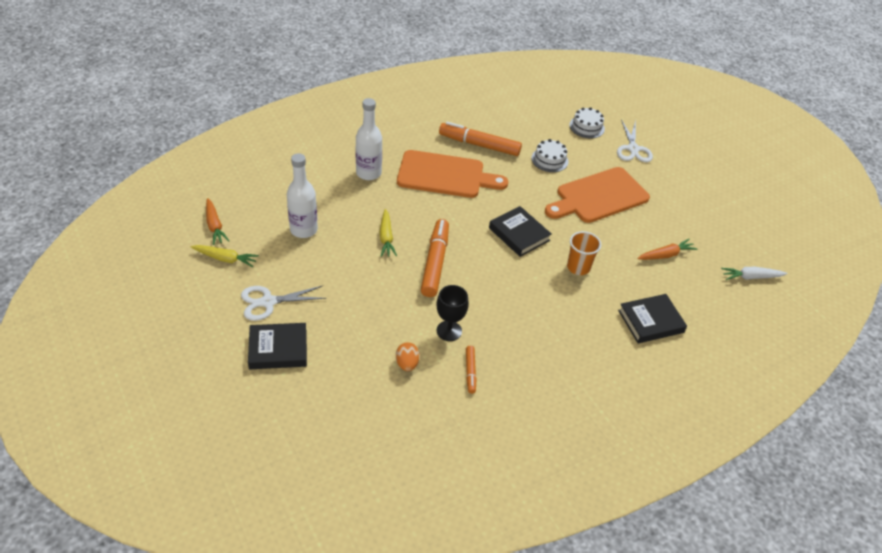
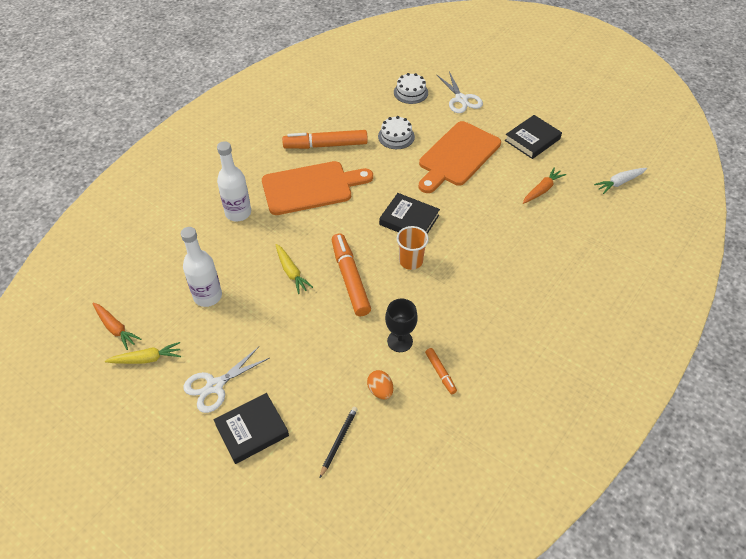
camera: 20 degrees left, 5 degrees up
(346, 389) = (339, 441): none -> black pencil
(578, 267) = (477, 231): orange cup -> orange cup (411, 261)
(650, 321) = (563, 257): black book -> black book (532, 140)

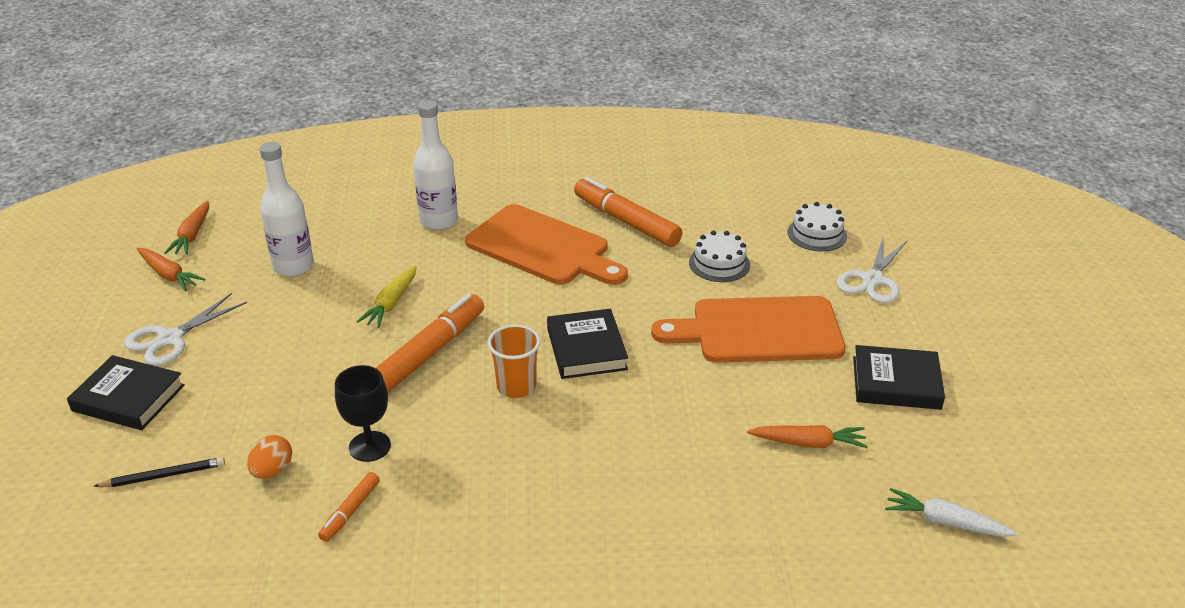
camera: 50 degrees right, 15 degrees down
(146, 359) = (168, 275): yellow carrot -> orange carrot
(215, 386) = (170, 339): white scissors -> white scissors turned 60 degrees counterclockwise

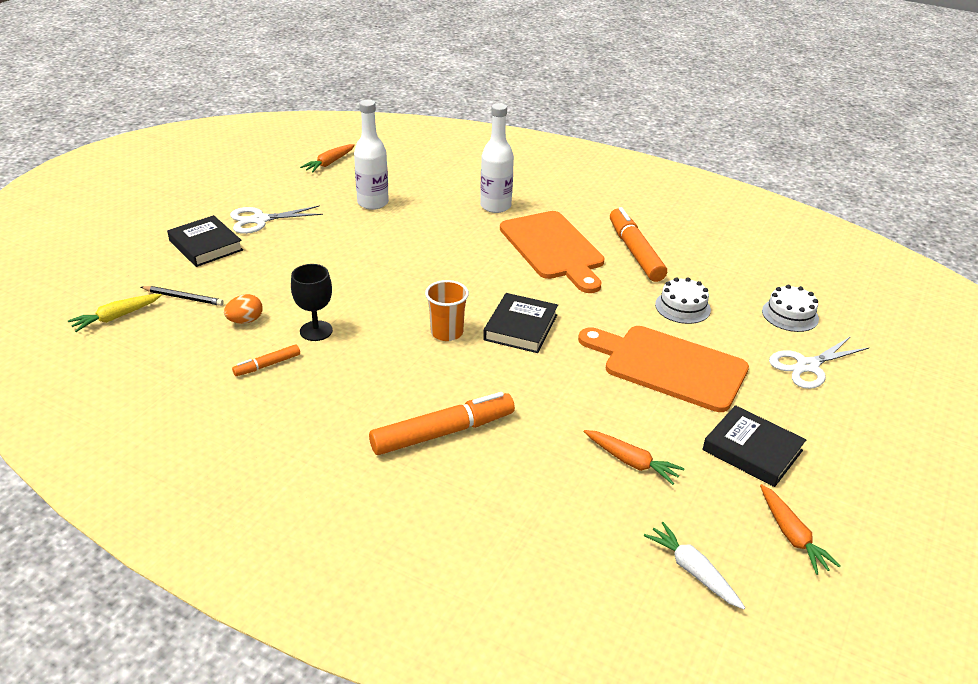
camera: 30 degrees right, 0 degrees up
(168, 275) = (294, 182): orange carrot -> orange carrot (792, 535)
(391, 303) = (413, 248): yellow carrot -> yellow carrot (116, 317)
(430, 352) = (409, 288): orange marker -> orange marker (443, 432)

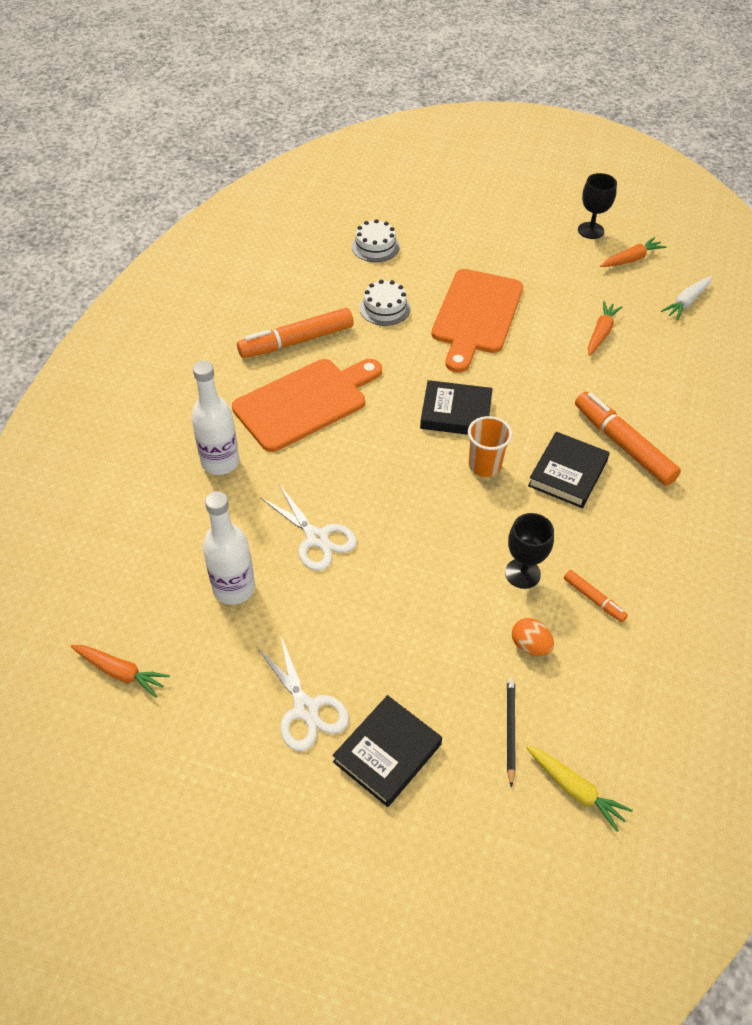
camera: 100 degrees left, 15 degrees up
(752, 450) = (558, 273): black book -> black book (567, 473)
(807, 366) = (444, 241): white scissors -> white scissors (317, 538)
(857, 508) = (590, 230): none -> black goblet

